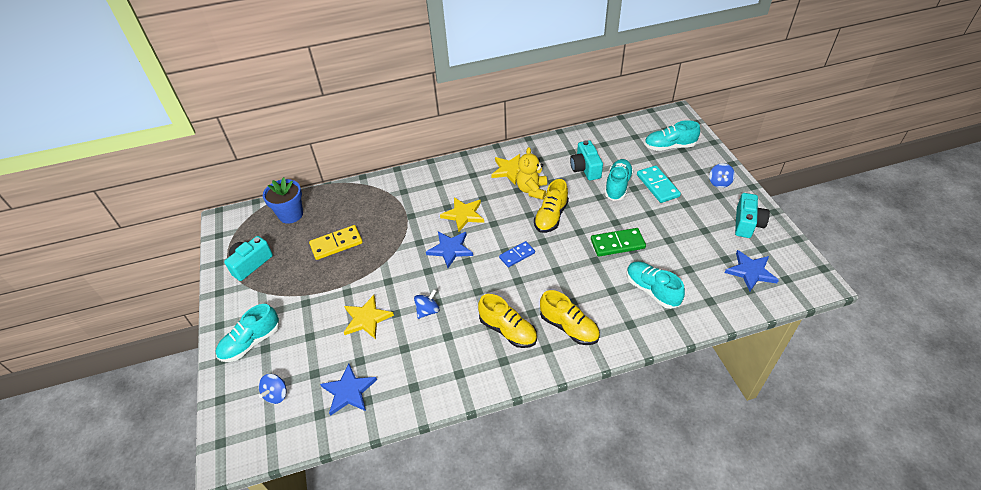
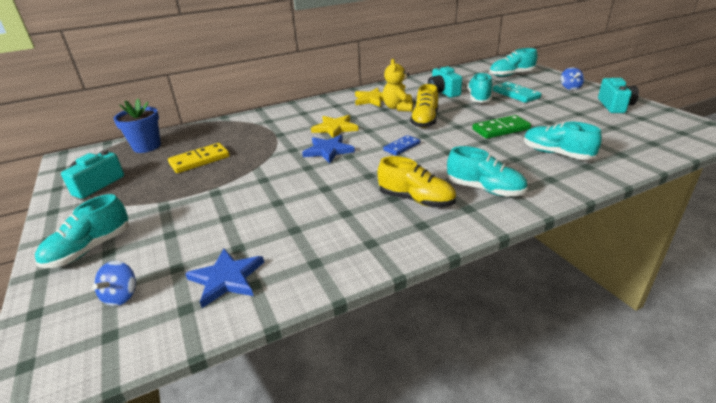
camera: 10 degrees left, 15 degrees down
(366, 319) = (242, 211): yellow star -> none
(428, 311) = (316, 196): blue spinning top -> none
(569, 327) = (485, 189): yellow shoe -> turquoise shoe
(750, 272) = (644, 132): blue star -> none

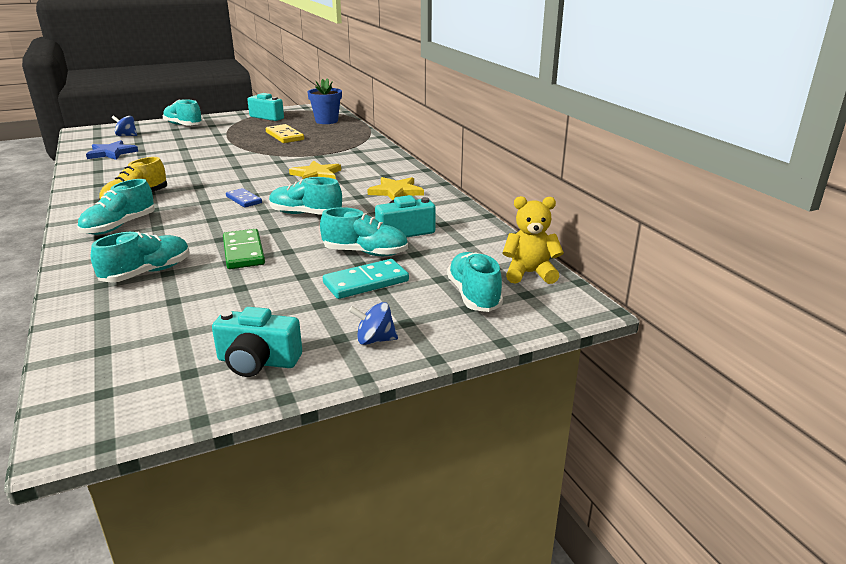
camera: 90 degrees right, 5 degrees down
(328, 150) = (264, 172): blue star -> none
(398, 108) = (357, 203): yellow teddy bear -> yellow teddy bear (529, 273)
(425, 120) = (305, 214): yellow shoe -> turquoise shoe

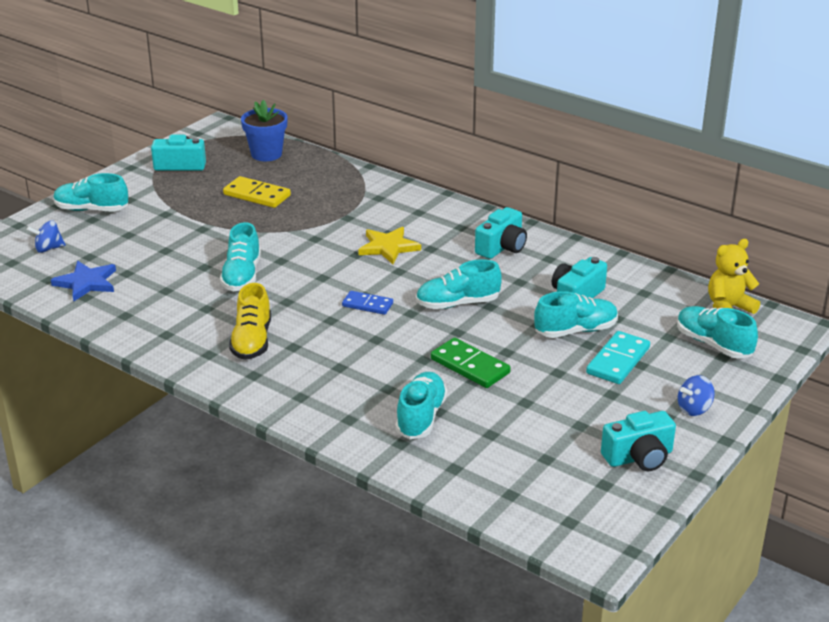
camera: 30 degrees left, 5 degrees up
(119, 226) = (298, 378): turquoise shoe -> turquoise shoe (242, 276)
(396, 191) = (502, 247): yellow star -> turquoise camera

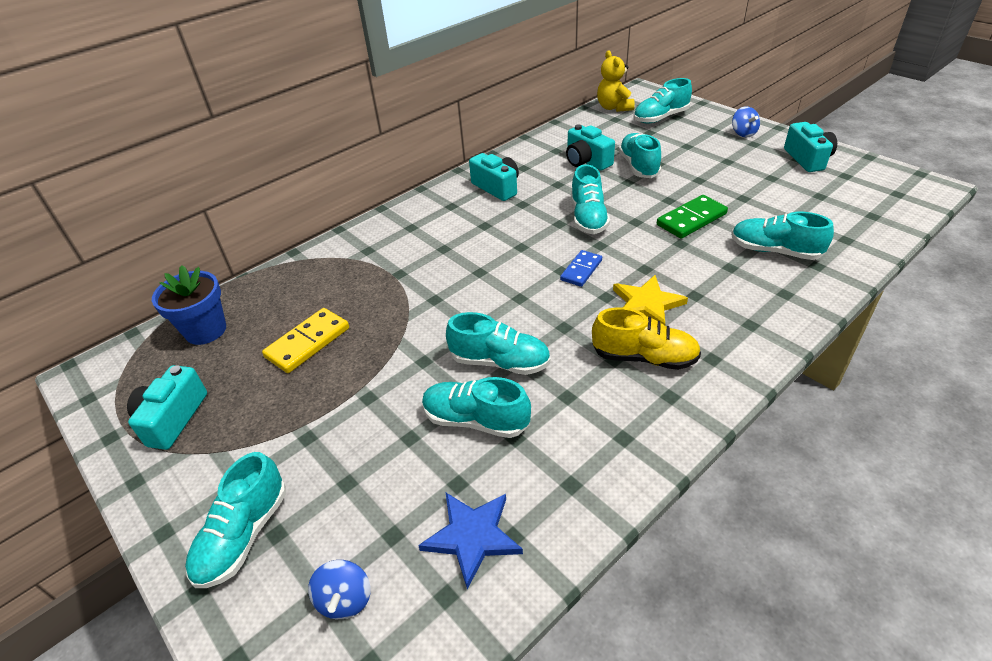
camera: 75 degrees left, 10 degrees up
(181, 273) = (476, 420): none -> turquoise shoe
(388, 247) = (473, 250): yellow star -> yellow star (646, 304)
(618, 361) = (682, 154): turquoise domino -> none

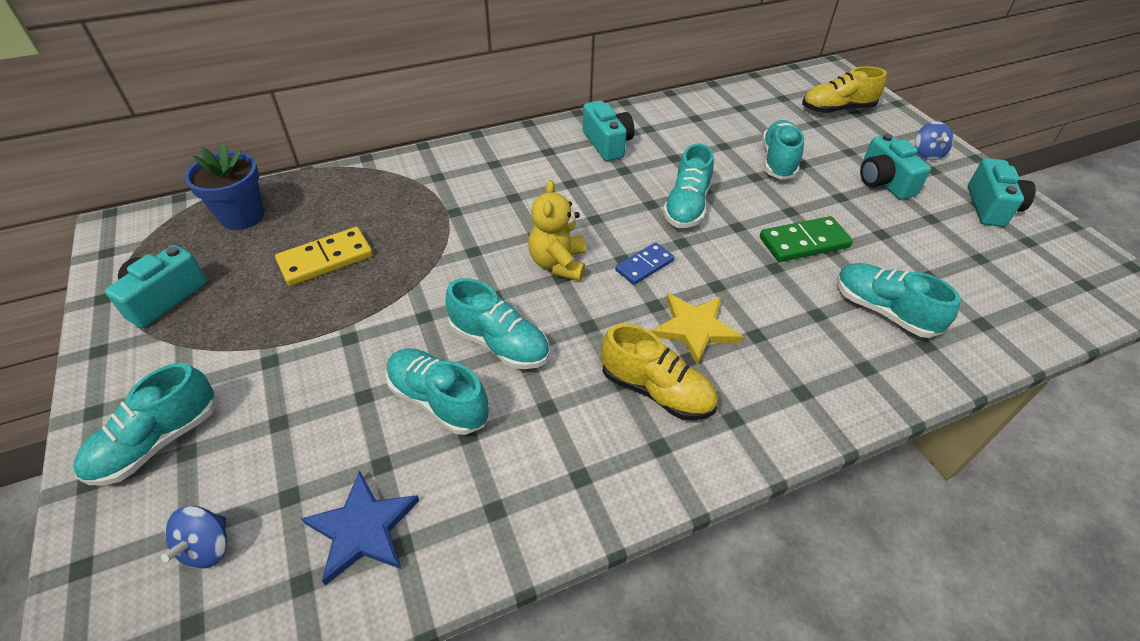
camera: 15 degrees right, 5 degrees up
(586, 161) = (722, 139): turquoise camera -> turquoise camera (883, 182)
(614, 107) = (789, 83): yellow teddy bear -> yellow teddy bear (558, 263)
(660, 118) = (837, 109): turquoise shoe -> yellow shoe

